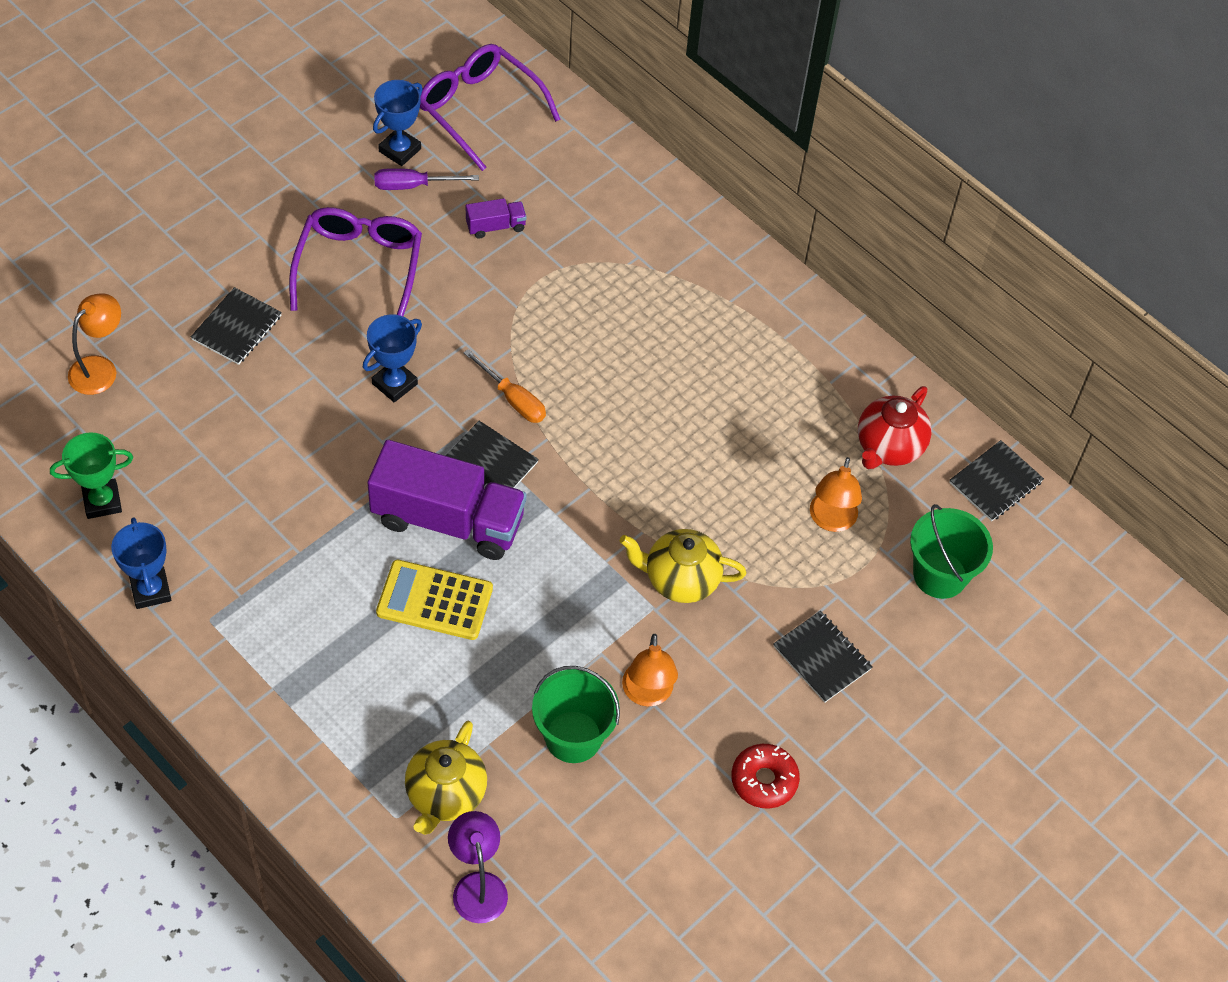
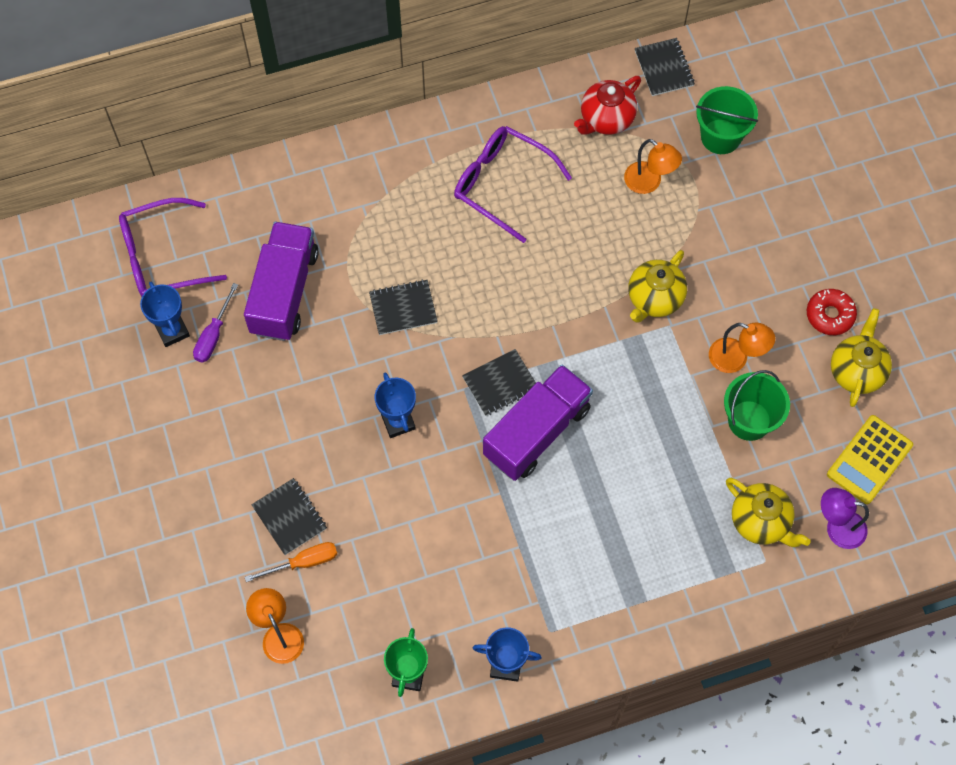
camera: 60 degrees left, 10 degrees up
(359, 267) = (274, 405): purple glasses -> purple glasses (501, 184)
(434, 601) = (601, 468): yellow calculator -> yellow calculator (869, 460)
(495, 226) = (284, 292): purple truck -> purple truck, size x2.32
(513, 399) = (451, 345): orange screwdriver -> orange screwdriver (303, 562)
(703, 837) = (856, 371): none -> yellow teapot
(822, 658) = (753, 238): black notebook -> black notebook (403, 308)
(888, 447) = (606, 119): red teapot -> red teapot turned 75 degrees clockwise

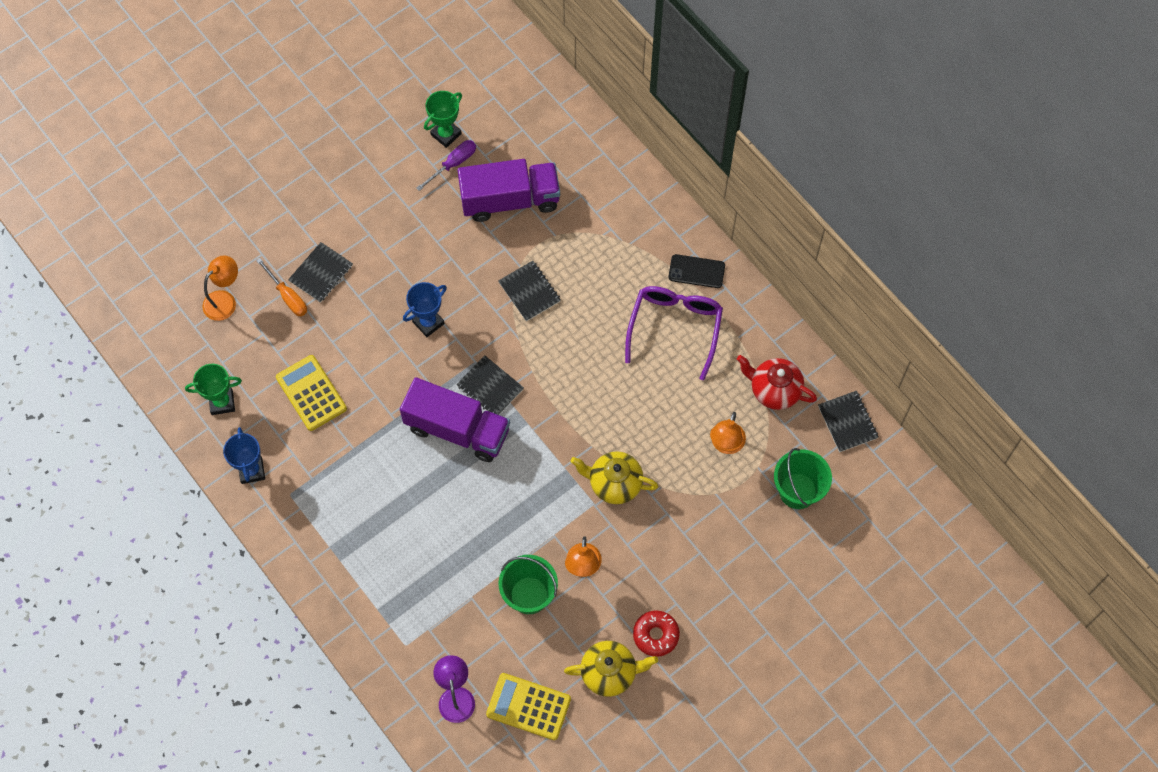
camera: 70 degrees right, 0 degrees up
(161, 257) = (506, 102): purple glasses -> none
(172, 331) = (446, 134): blue trophy -> green trophy
(213, 335) = (453, 164): purple screwdriver -> purple screwdriver turned 135 degrees clockwise
(435, 572) = (311, 393): none -> yellow calculator
(446, 142) = (696, 271): none -> black phone
(664, 68) = (847, 422): black notebook -> black notebook turned 75 degrees counterclockwise
(760, 522) = (439, 631): yellow teapot -> none

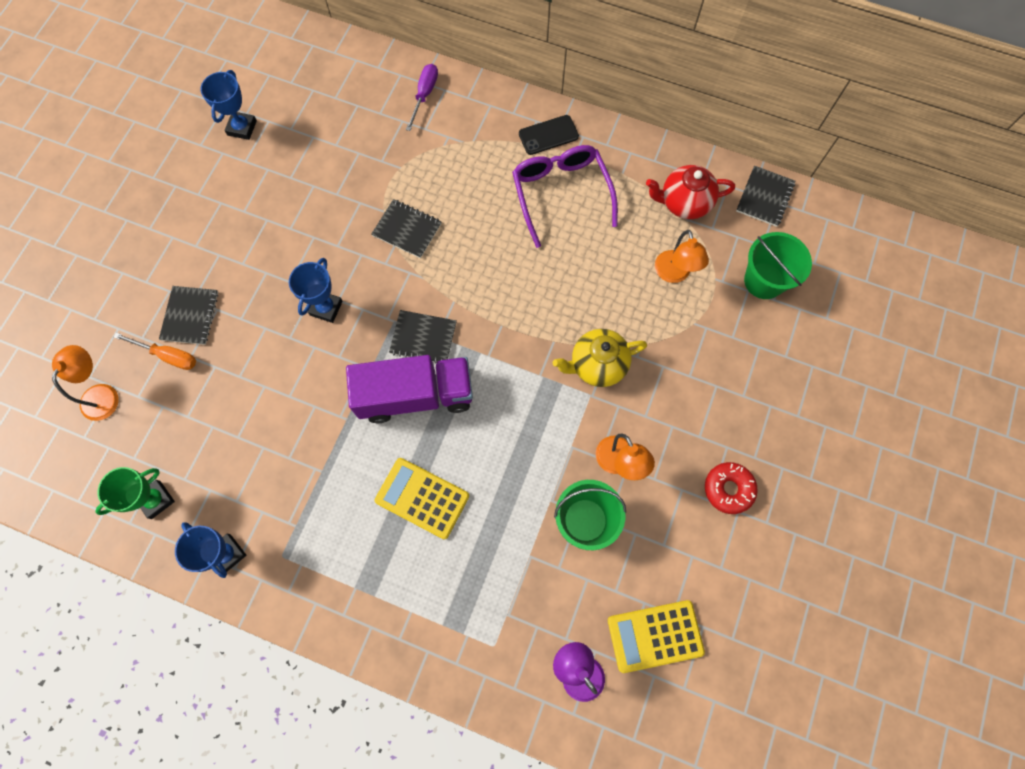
camera: 30 degrees left, 5 degrees up
(311, 393) = (246, 439): yellow calculator -> yellow calculator (422, 498)
(446, 134) = (242, 128): green trophy -> blue trophy
(453, 164) = (265, 151): purple screwdriver -> purple screwdriver (424, 95)
(510, 200) = (338, 157): purple truck -> none
(609, 673) = (710, 553): yellow teapot -> none
(847, 422) = (764, 197): black notebook -> black notebook turned 75 degrees clockwise

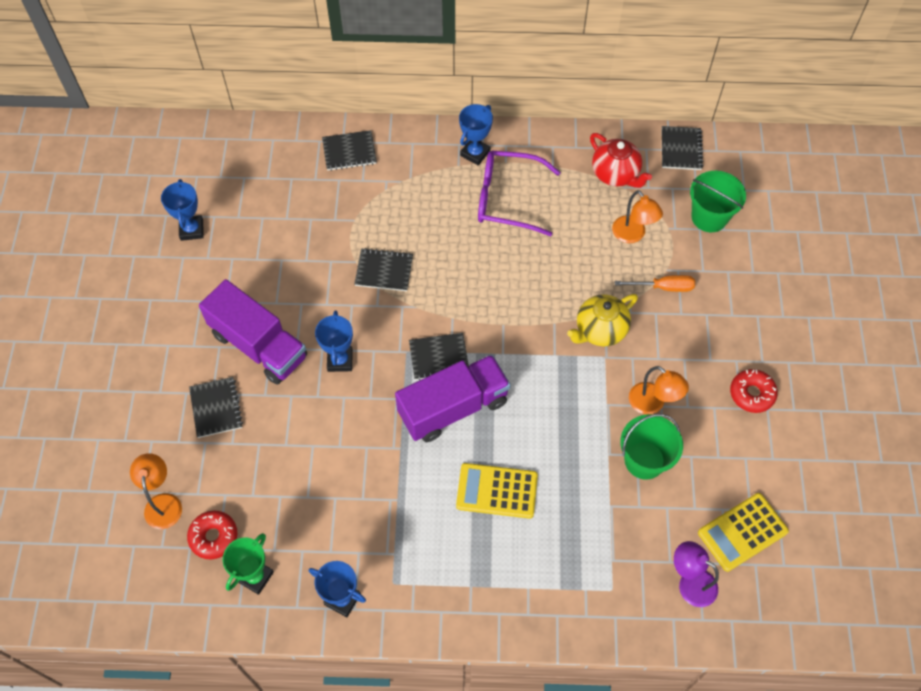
camera: 20 degrees left, 10 degrees down
(134, 445) = (214, 537): none -> red donut
(168, 356) = (210, 449): orange screwdriver -> orange screwdriver (663, 287)
(256, 266) = (259, 345): none -> purple truck
(424, 95) = (349, 152): purple screwdriver -> black notebook
(548, 135) = (475, 153): black phone -> blue trophy
(561, 193) = (507, 198): purple glasses -> purple glasses turned 45 degrees counterclockwise
(684, 203) = (616, 174): red teapot -> red teapot turned 105 degrees counterclockwise

